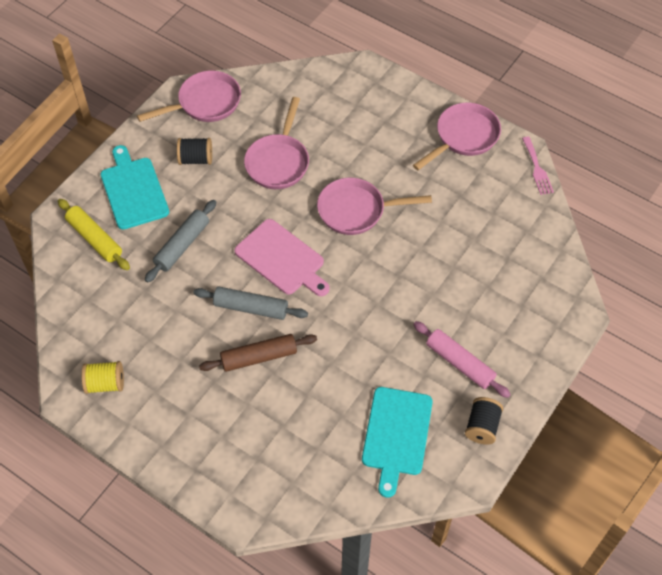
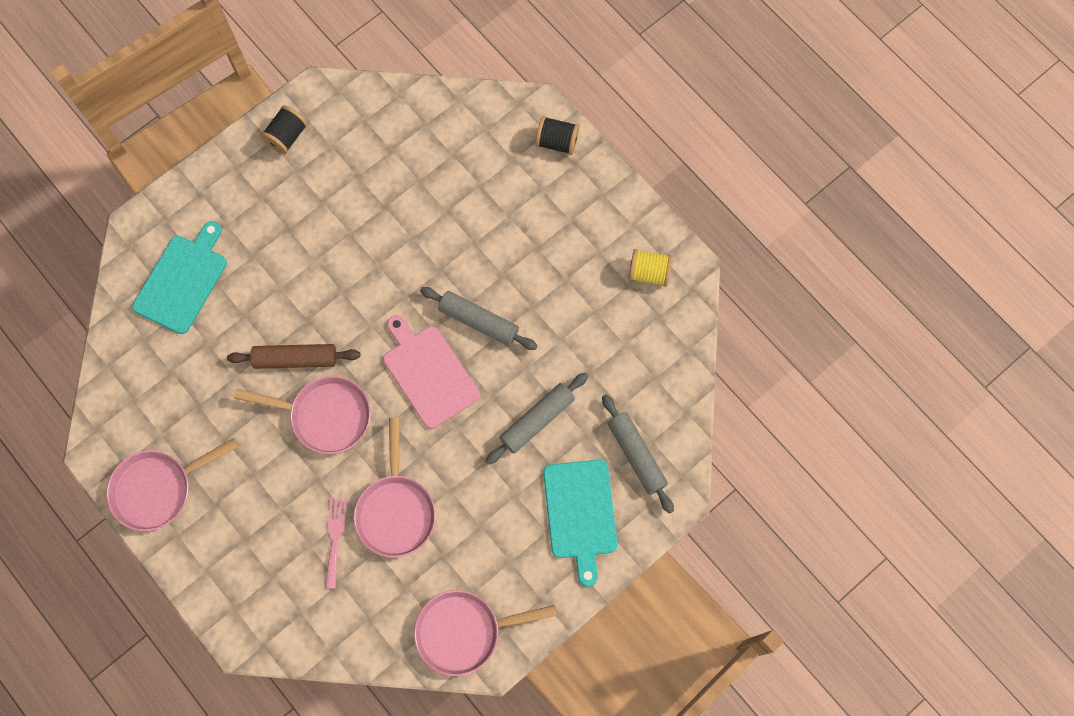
camera: 165 degrees left, 15 degrees up
(95, 239) = (636, 455): yellow rolling pin -> grey rolling pin
(196, 159) = (495, 542): black spool -> black spool (557, 142)
(259, 357) = (484, 263): brown rolling pin -> brown rolling pin (295, 359)
(278, 162) = (396, 511): pink pan -> pink pan turned 150 degrees clockwise
(396, 435) = (372, 149): turquoise cutting board -> turquoise cutting board (182, 281)
(460, 363) = (281, 205): pink rolling pin -> none
(537, 168) = (92, 419): pink fork -> pink fork (335, 538)

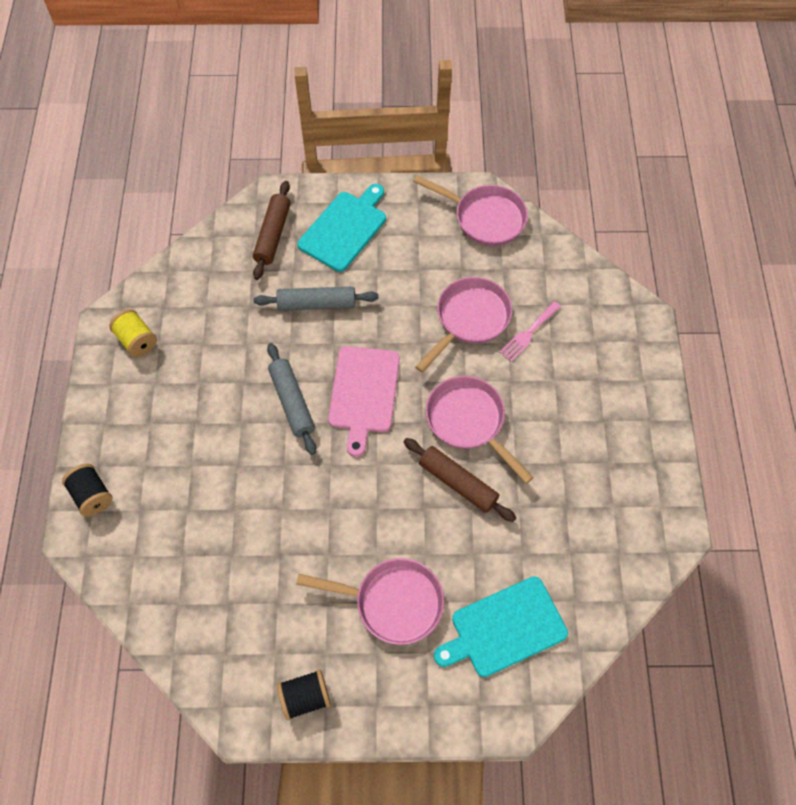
camera: 140 degrees left, 10 degrees down
(158, 489) = (642, 465): pink pan -> pink pan (393, 602)
(636, 455) = (273, 235): grey rolling pin -> brown rolling pin

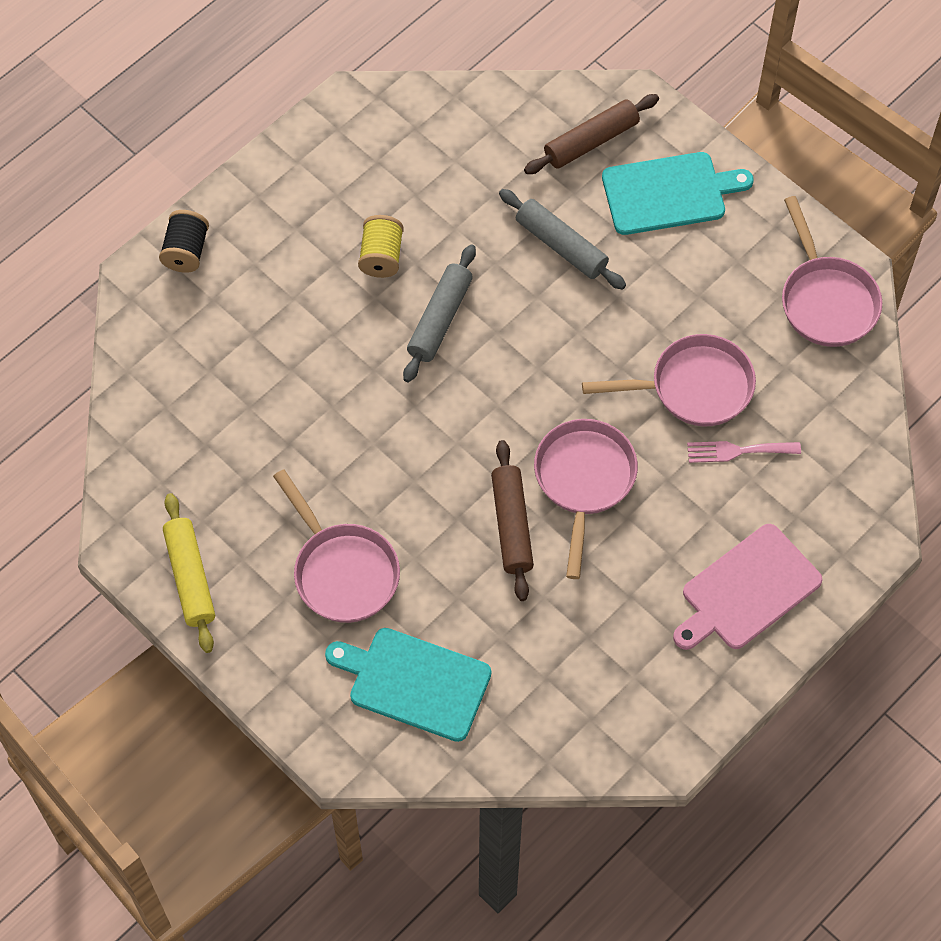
camera: 45 degrees right, 0 degrees up
(137, 340) = (360, 141): yellow spool -> yellow spool (381, 256)
(305, 697) = (190, 577): black spool -> yellow rolling pin
(364, 393) = (514, 368): pink cutting board -> pink cutting board (747, 590)

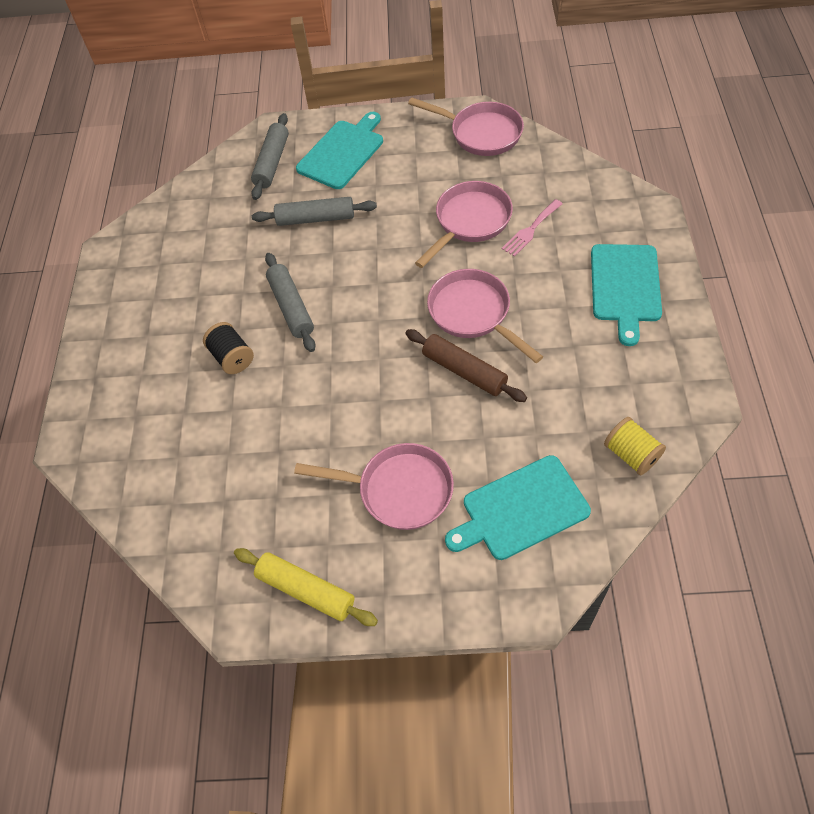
camera: 40 degrees left, 5 degrees down
(186, 251) = (87, 405): black spool -> black spool (232, 357)
(381, 256) = (218, 306): yellow spool -> yellow spool (631, 454)
(591, 141) = (272, 163): brown rolling pin -> grey rolling pin
(747, 590) = (625, 286): pink cutting board -> turquoise cutting board

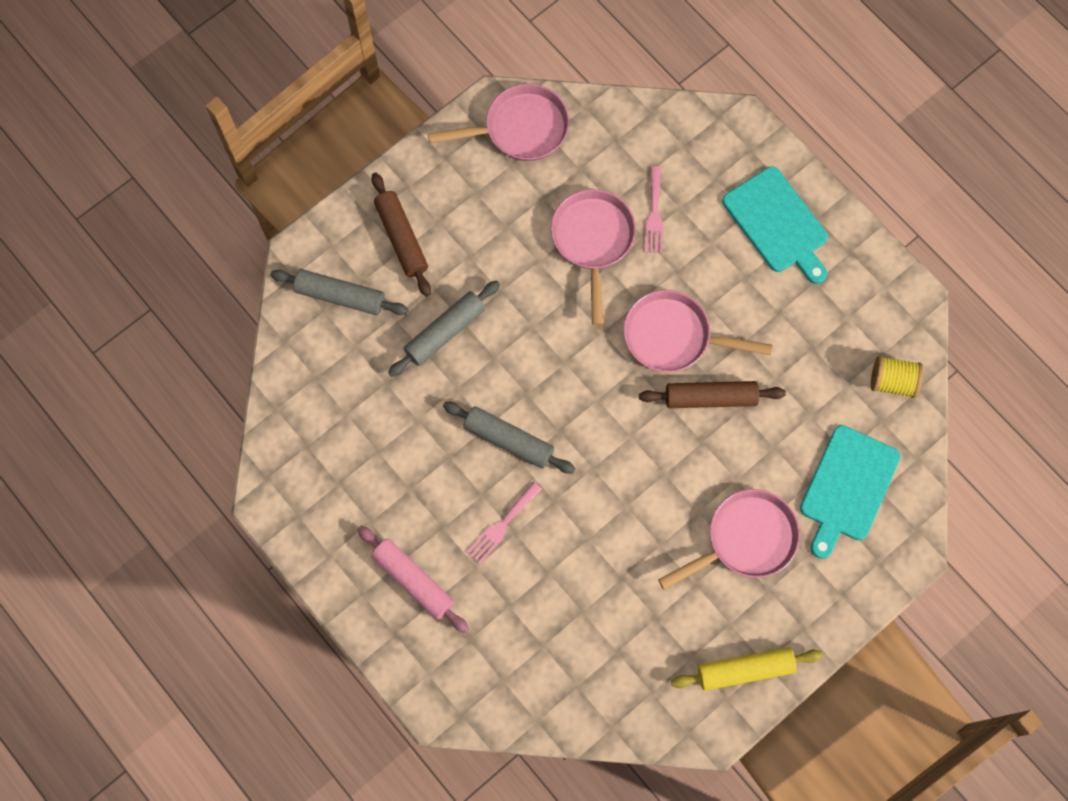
camera: 45 degrees left, 15 degrees up
(141, 353) = (413, 580): none -> pink rolling pin
(232, 357) = (502, 525): black spool -> pink fork
(272, 163) = (340, 296): grey rolling pin -> grey rolling pin turned 45 degrees counterclockwise
(342, 152) = (402, 238): turquoise cutting board -> brown rolling pin

